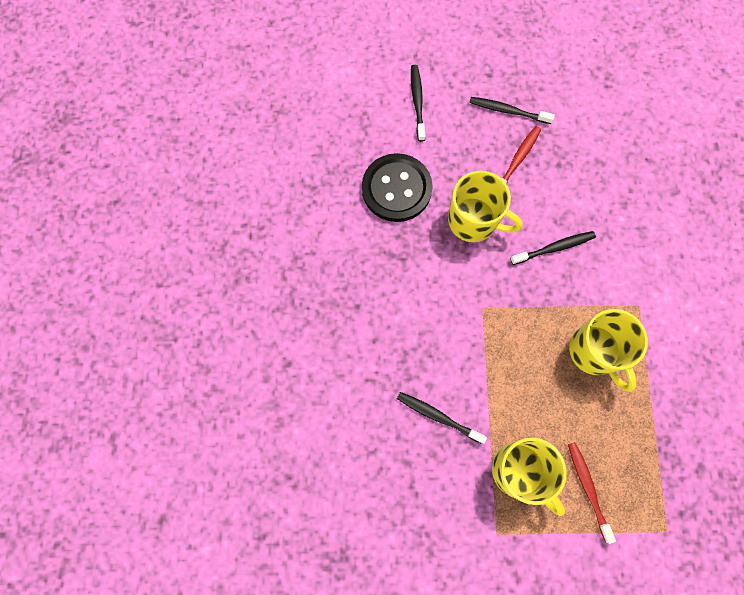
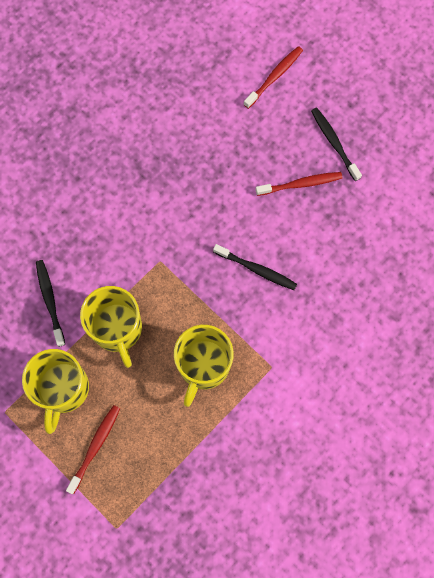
camera: 45 degrees right, 0 degrees up
(396, 189) = (191, 124): black button -> none
(417, 102) = (274, 77): black toothbrush -> red toothbrush
(474, 221) = (220, 197): yellow mug -> yellow mug (117, 329)

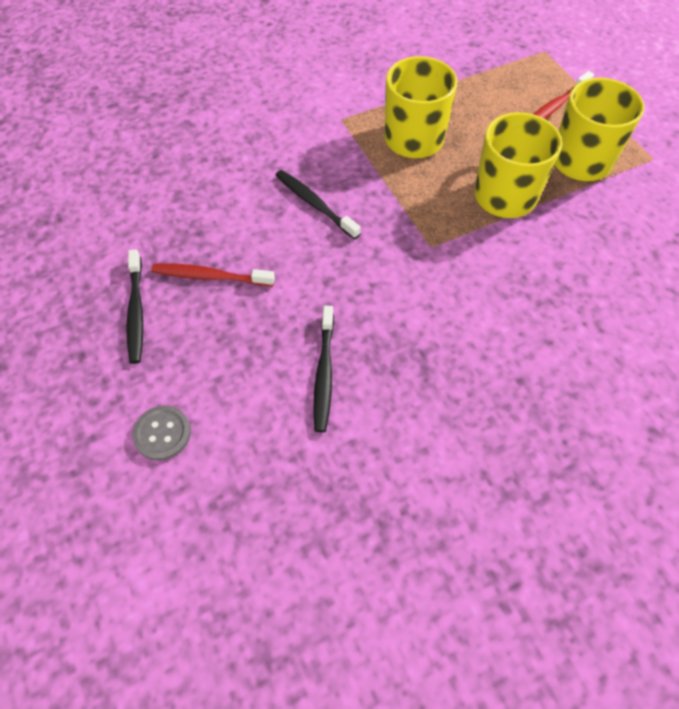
camera: 160 degrees left, 15 degrees down
(50, 301) = (584, 244): black toothbrush -> black toothbrush (324, 373)
(274, 77) = (162, 433): red toothbrush -> grey button

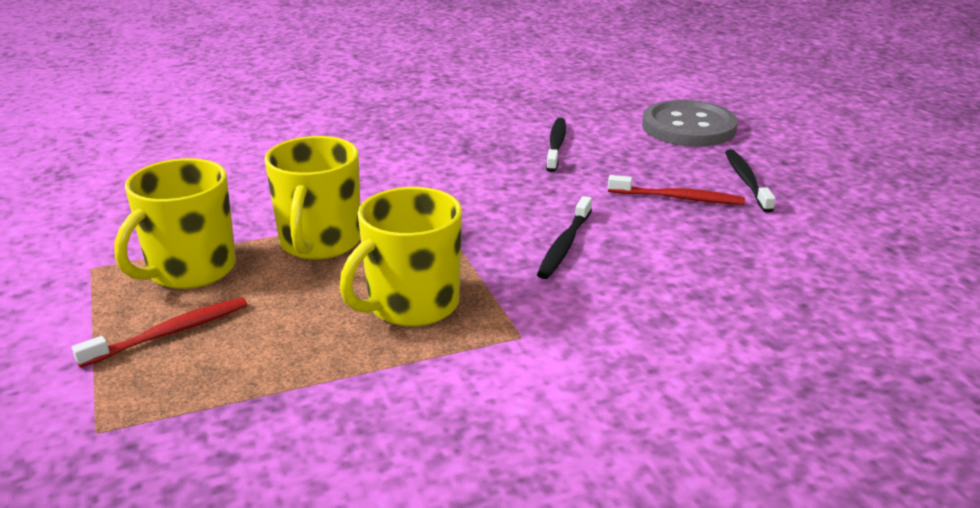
camera: 175 degrees left, 30 degrees down
(162, 433) = (688, 127): grey button -> grey button, size x2.03
(315, 204) = (564, 245): black toothbrush -> black toothbrush turned 60 degrees clockwise

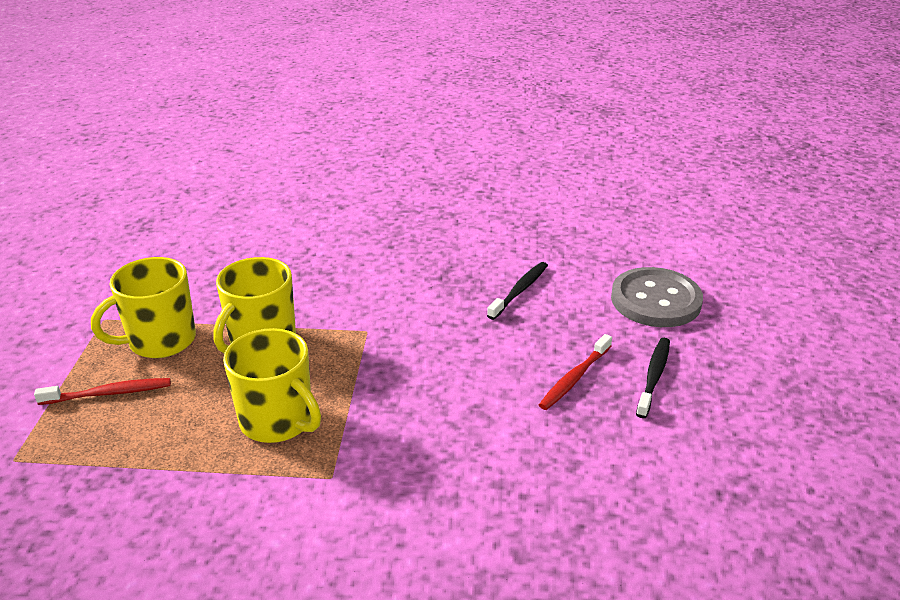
camera: 25 degrees right, 5 degrees up
(411, 305) = (278, 421): yellow mug -> yellow mug turned 120 degrees counterclockwise
(564, 245) = (436, 399): black toothbrush -> none
(678, 198) = (574, 378): red toothbrush -> red toothbrush turned 90 degrees clockwise

